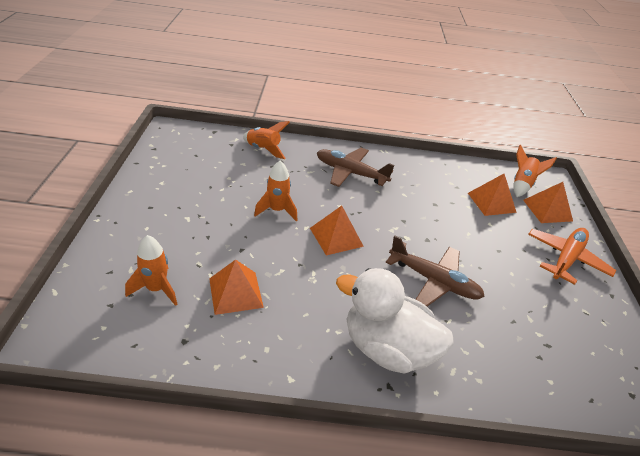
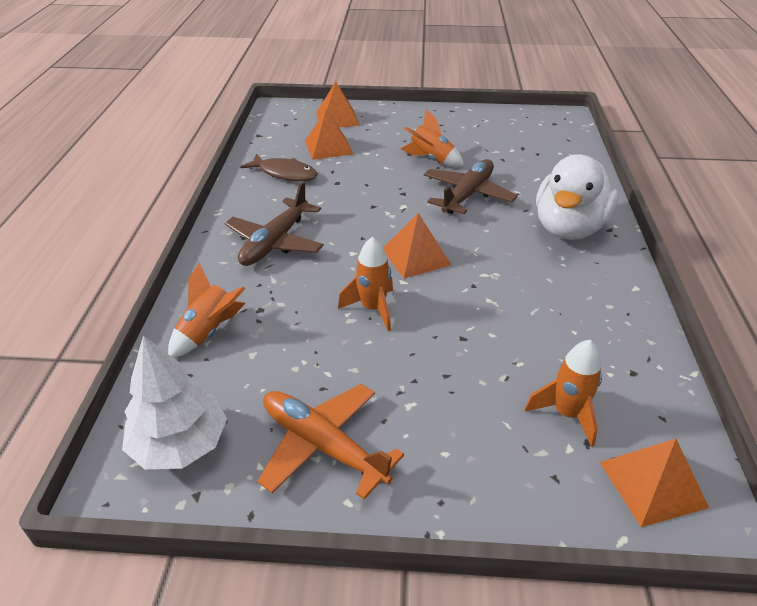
camera: 85 degrees left, 0 degrees up
(185, 143) = (180, 444): none -> white tree
(235, 292) = (541, 336): orange pyramid -> orange pyramid (652, 484)
(441, 179) = (284, 173): none -> brown fish
(522, 184) = (292, 125): orange rocket -> orange rocket (431, 160)
(566, 259) = (411, 122): orange plane -> orange plane (323, 445)

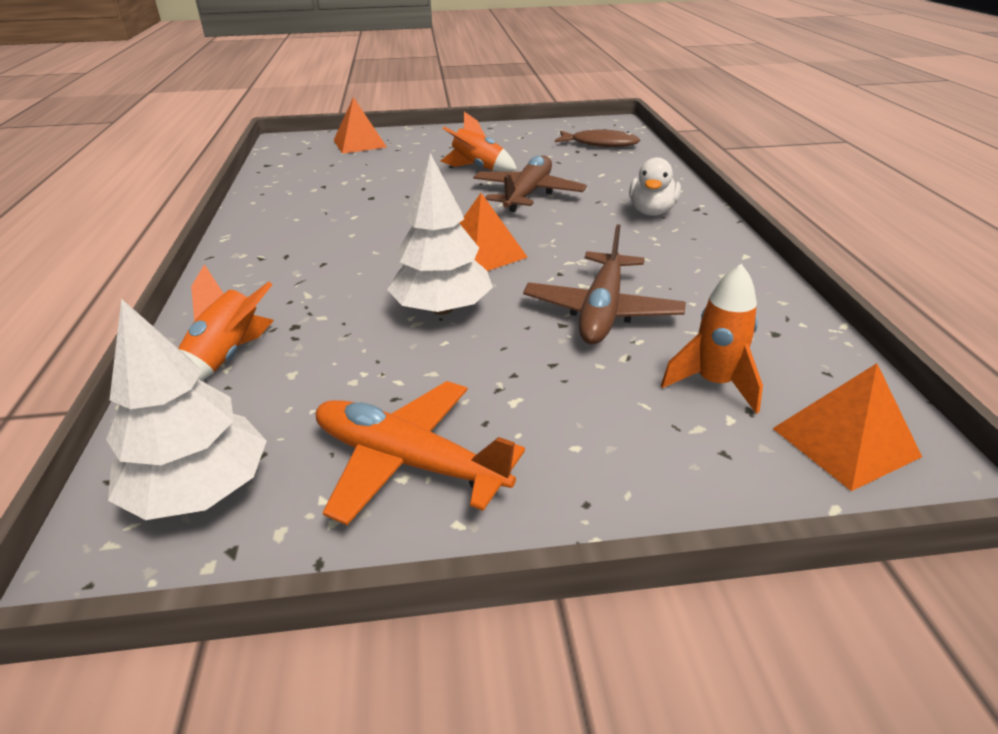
camera: 10 degrees left, 5 degrees down
(275, 242) = (304, 258): brown plane -> brown plane (602, 311)
(284, 173) = (305, 195): brown fish -> brown fish (600, 144)
(328, 147) = (354, 168): orange pyramid -> none
(373, 309) = (442, 309): orange rocket -> white tree
(569, 228) = (652, 212): white duck -> white duck, size x0.57

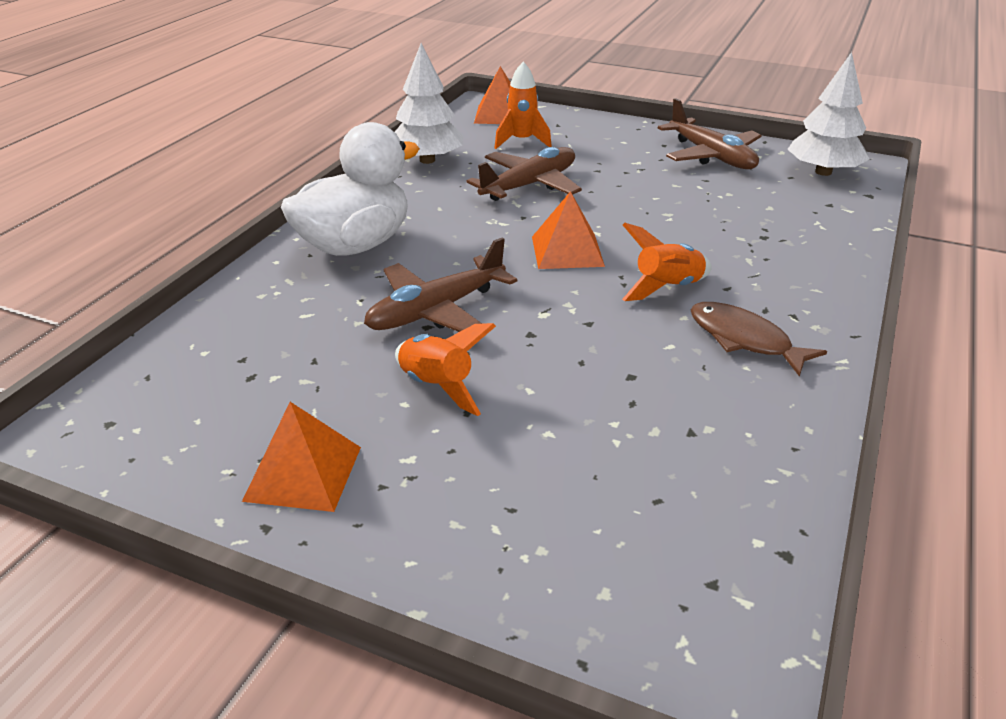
camera: 150 degrees left, 0 degrees up
(228, 357) = (817, 228): orange rocket -> orange rocket (667, 288)
(359, 143) = (569, 571): orange pyramid -> orange pyramid (303, 473)
(408, 462) = (711, 156): orange plane -> brown plane
(442, 309) = (641, 217): white tree -> white tree (427, 160)
(600, 144) = (194, 380): brown fish -> brown fish (744, 340)
(652, 212) = (355, 245): white duck -> white duck, size x1.77

